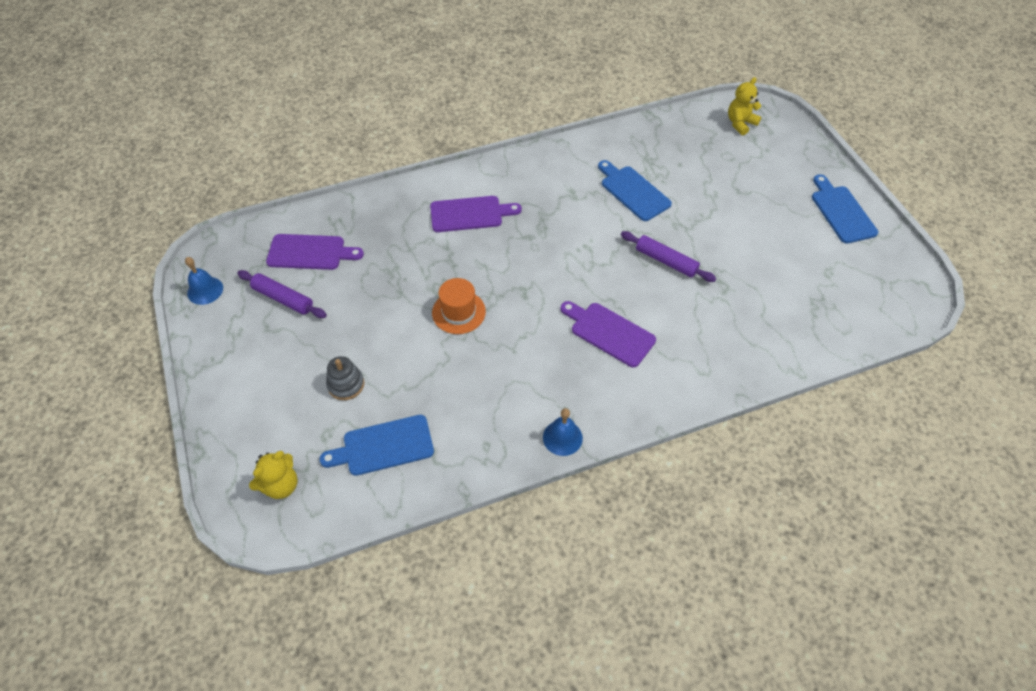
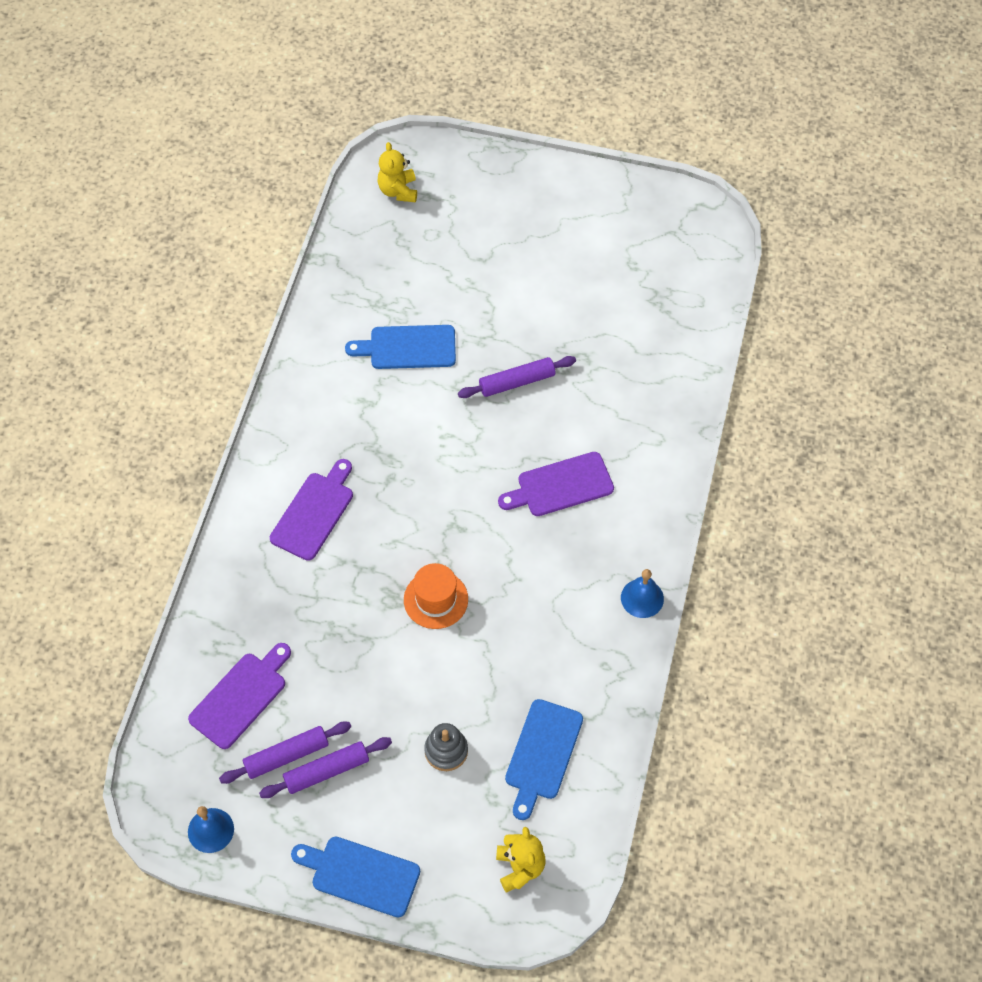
camera: 55 degrees left, 5 degrees up
(286, 326) = (327, 771): none -> purple rolling pin
(841, 212) = (576, 199): blue cutting board -> blue cutting board (361, 875)

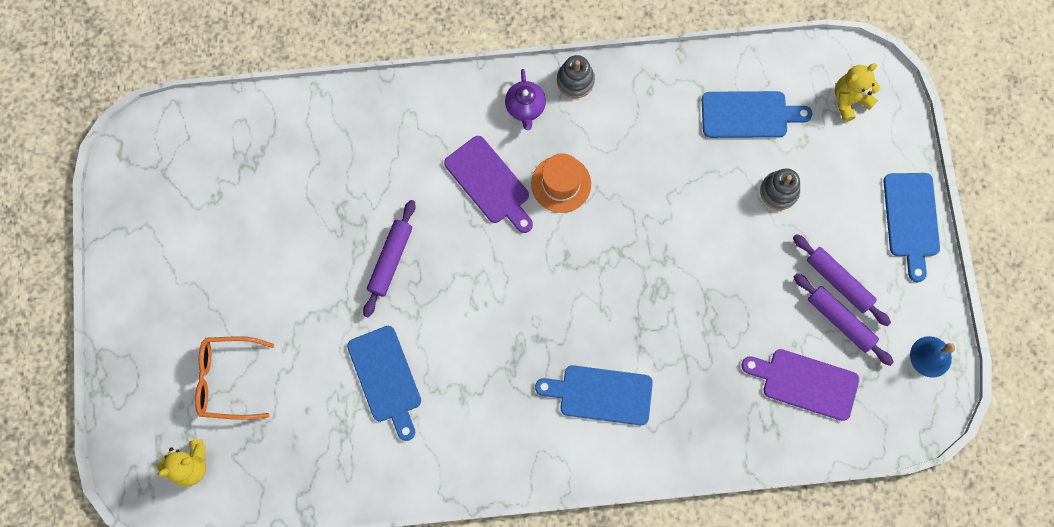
camera: 110 degrees left, 15 degrees up
(314, 512) = (601, 394): purple cutting board -> blue cutting board
(436, 599) = (645, 251): orange hat -> orange hat (561, 184)
(459, 233) = (228, 379): none -> orange glasses
(517, 382) = (390, 260): purple rolling pin -> purple rolling pin turned 60 degrees clockwise
(629, 542) = (525, 107): none -> purple teapot
(642, 598) = (575, 81): blue bell -> grey stacking toy

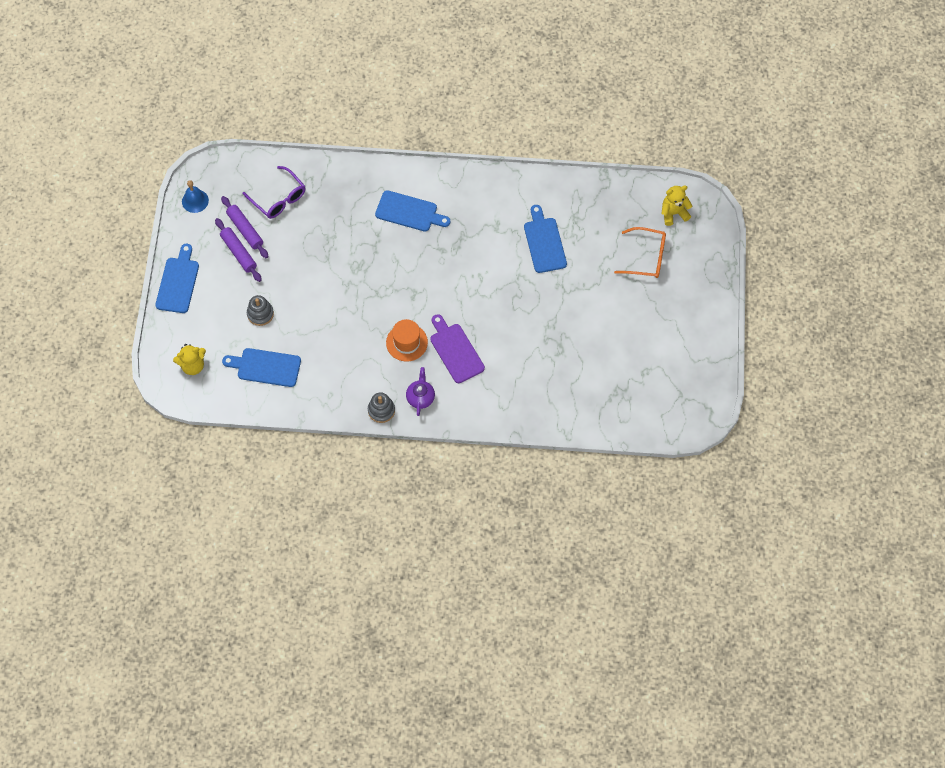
camera: 170 degrees left, 10 degrees down
(390, 260) = (531, 312): purple rolling pin -> none
(805, 383) = (278, 198): purple cutting board -> purple glasses

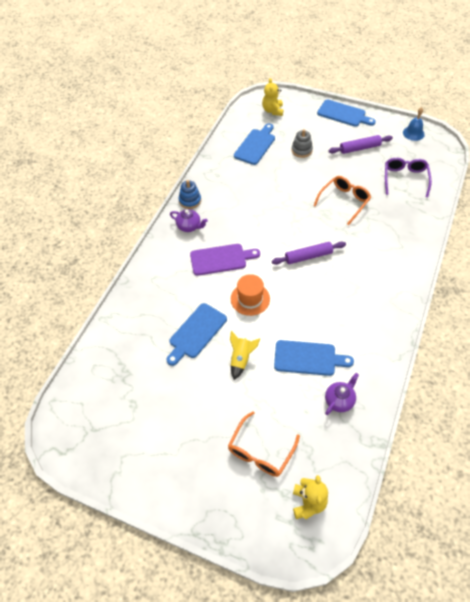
camera: 110 degrees right, 10 degrees down
(245, 230) = (379, 155): purple rolling pin -> purple rolling pin (308, 256)
(278, 198) = (405, 179): purple glasses -> purple glasses turned 120 degrees clockwise
(333, 252) = (344, 201): none -> orange glasses
(381, 410) = (190, 200): grey stacking toy -> blue stacking toy
(406, 342) = (242, 229): orange hat -> orange hat (250, 299)
(409, 212) = (370, 260): blue cutting board -> blue cutting board (196, 332)
(566, 297) = (241, 359): none -> yellow rocket
(577, 209) = (339, 400): none -> purple teapot

